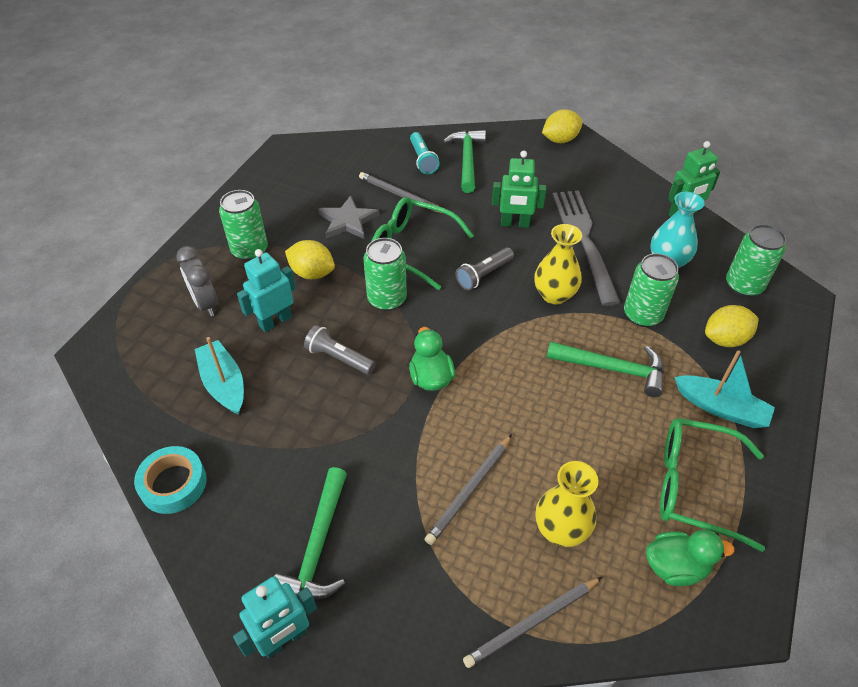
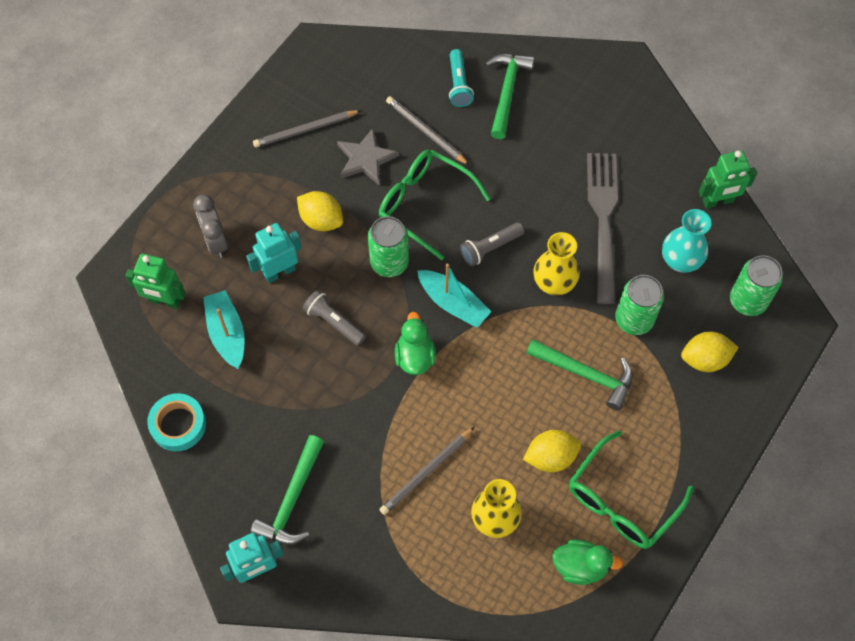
camera: 10 degrees right, 15 degrees up
(250, 250) = (263, 182): green can -> none
(515, 224) = (537, 188): green robot -> green robot (164, 301)
(532, 623) = (451, 591): grey pencil -> grey pencil (305, 130)
(560, 140) = (617, 76): yellow lemon -> yellow lemon (550, 457)
(695, 486) = (621, 501): green glasses -> green glasses turned 75 degrees counterclockwise
(721, 408) = (673, 431): turquoise boat -> turquoise boat (453, 303)

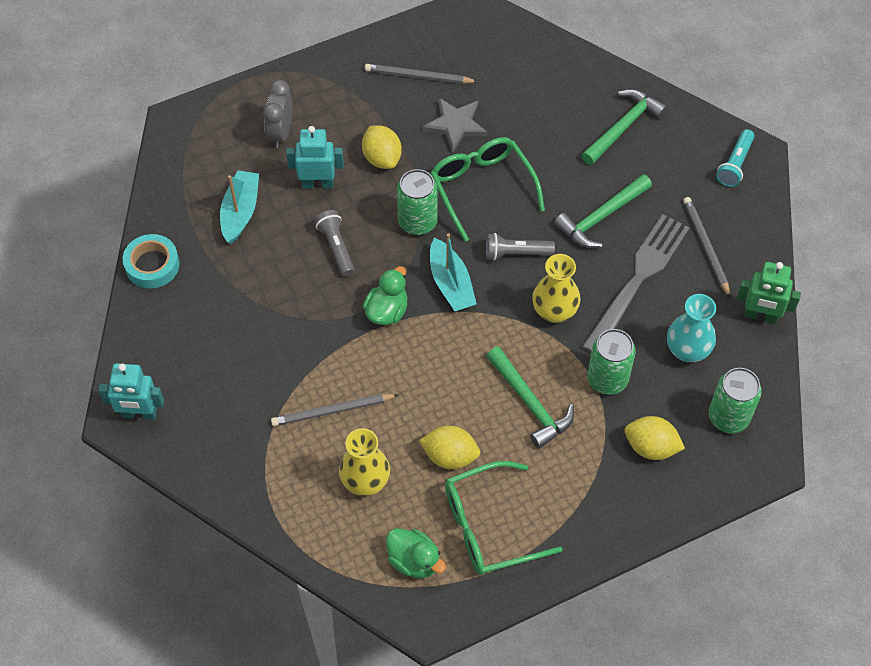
camera: 30 degrees right, 5 degrees down
(164, 301) = (206, 160): green robot -> none
(292, 500) = (205, 373): green hammer -> green hammer (601, 217)
(426, 132) = (525, 127): grey pencil -> grey pencil (705, 247)
(459, 84) = (582, 100): turquoise flashlight -> turquoise flashlight (735, 164)

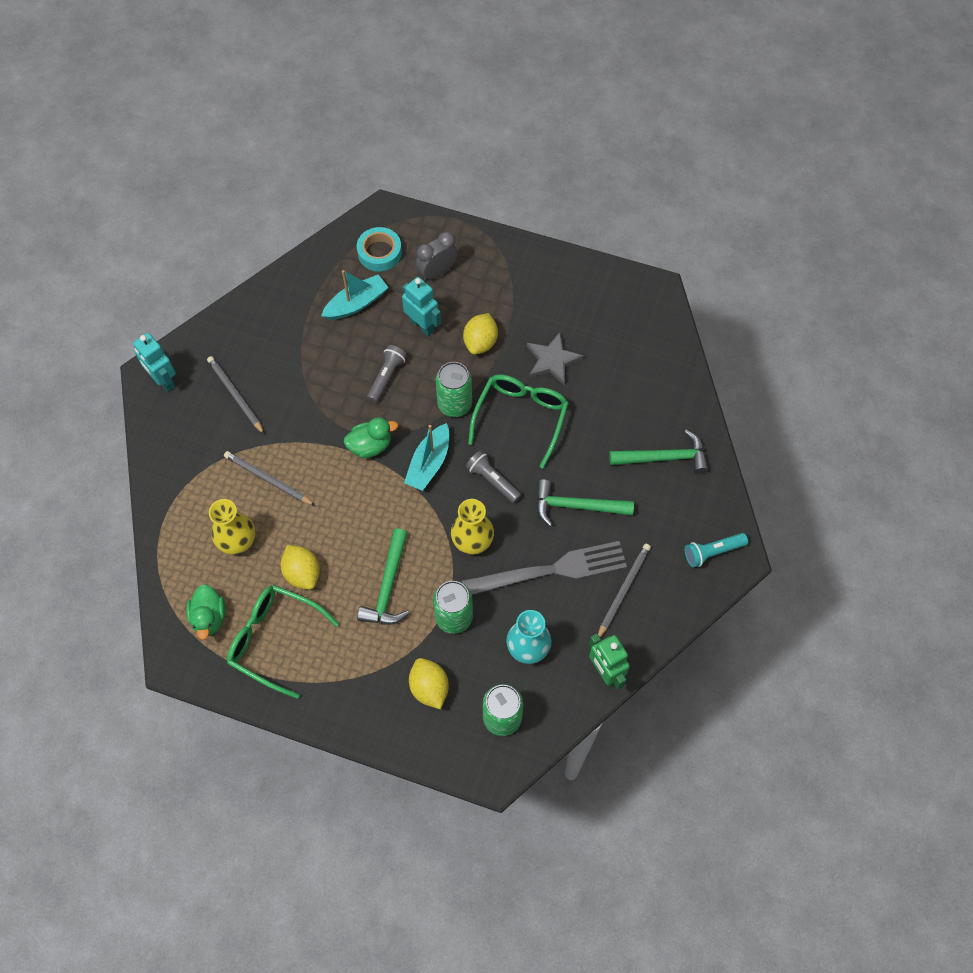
camera: 45 degrees right, 5 degrees up
(152, 265) = (270, 293): turquoise tape -> turquoise tape (379, 253)
(418, 76) = (566, 307): grey pencil -> grey pencil (235, 395)

